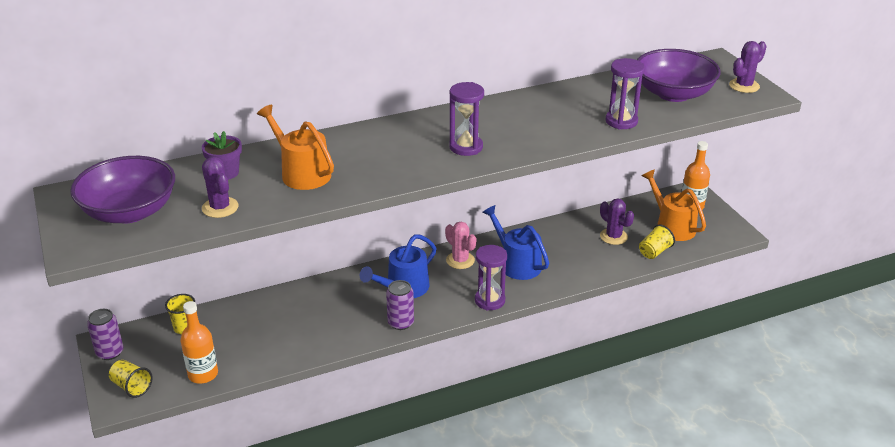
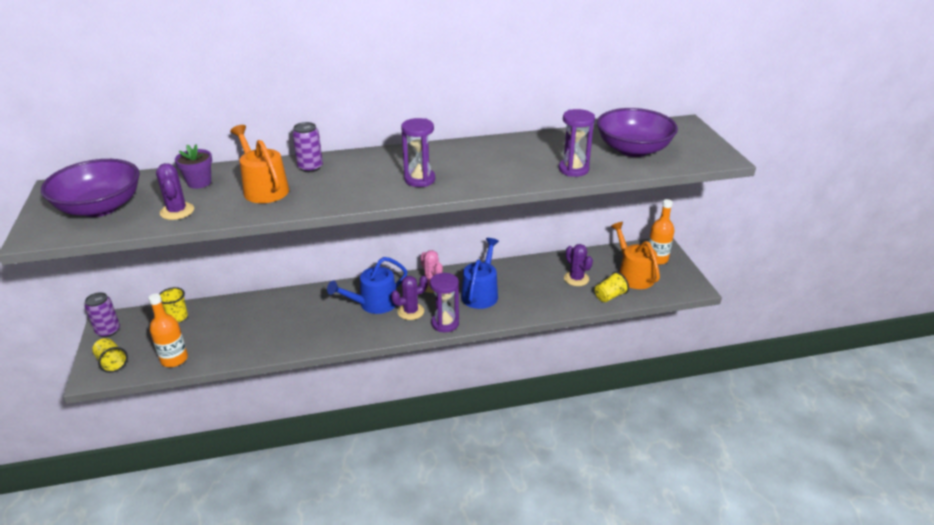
camera: 10 degrees right, 0 degrees up
(400, 323) = (359, 334): purple can -> purple can (310, 167)
(517, 263) = (481, 293): blue watering can -> blue watering can turned 45 degrees clockwise
(744, 86) = (704, 148): purple cactus -> purple cactus (410, 311)

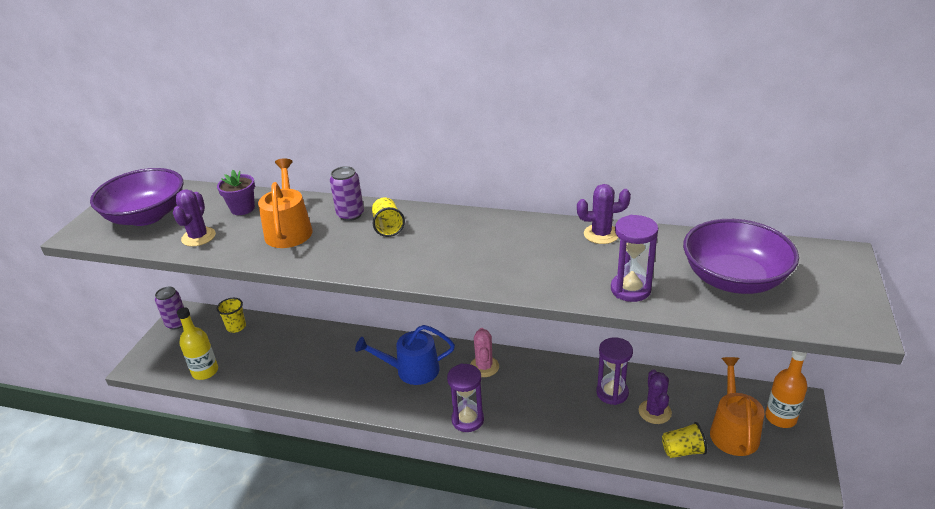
camera: 30 degrees right, 0 degrees up
(112, 362) = (158, 357): yellow cup -> yellow cup (388, 227)
(174, 359) = (205, 371): orange bottle -> yellow bottle
(410, 311) = (442, 392): purple cactus -> purple cactus (601, 234)
(419, 179) = (443, 258): purple hourglass -> purple hourglass (612, 393)
(481, 293) = (530, 394): blue watering can -> none

